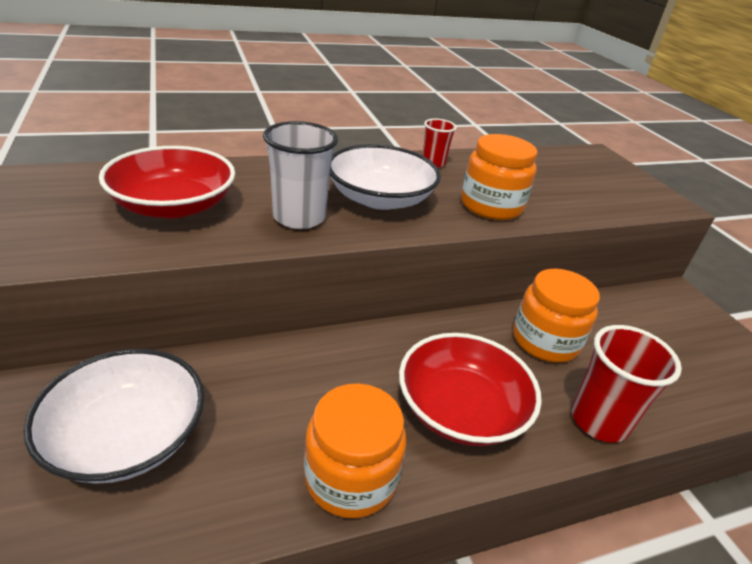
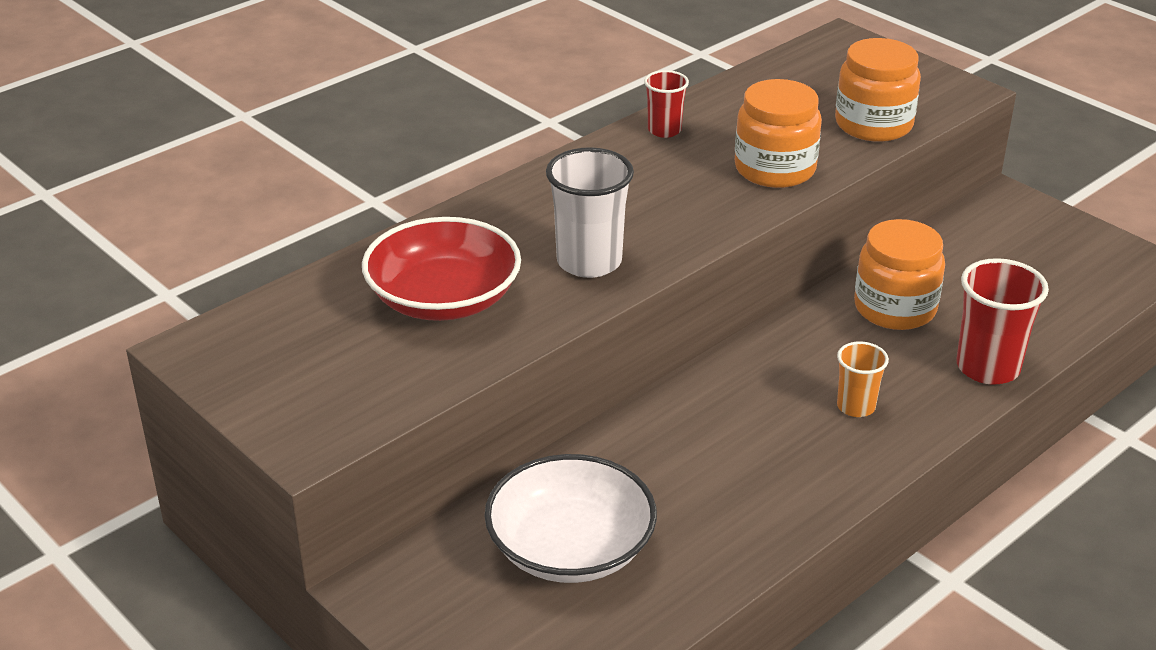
camera: 20 degrees left, 0 degrees up
(351, 477) = (800, 499): orange jar -> orange jar (873, 124)
(380, 198) = (649, 205): white bowl -> none
(461, 409) = (856, 406): red bowl -> orange cup

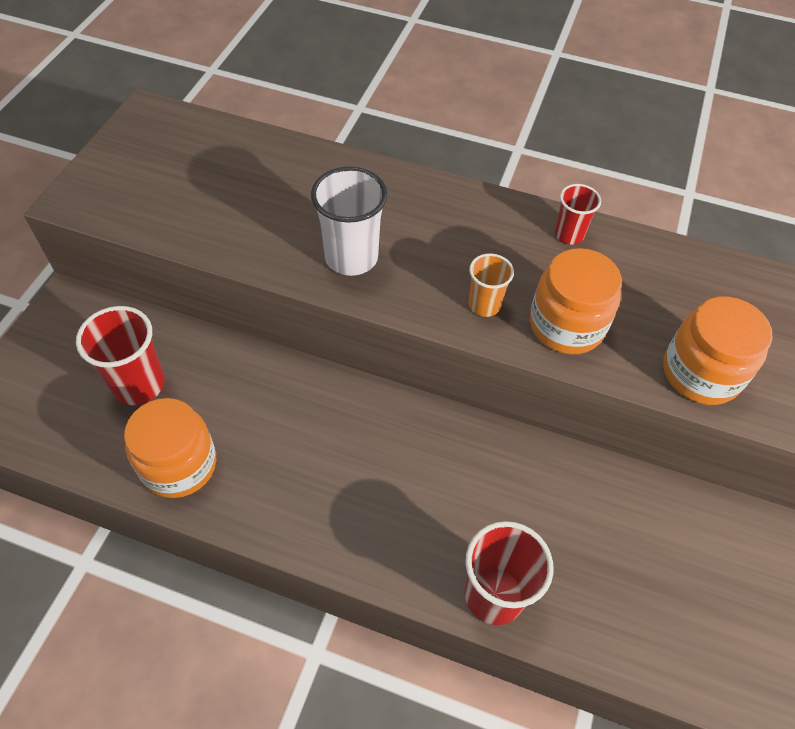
camera: 60 degrees right, 20 degrees up
(444, 299) = (260, 199): red bowl -> none
(570, 548) = (139, 384): white bowl -> red cup
(856, 406) = (381, 507): orange cup -> orange cup (484, 305)
(895, 308) = (534, 493): orange jar -> orange jar (179, 465)

